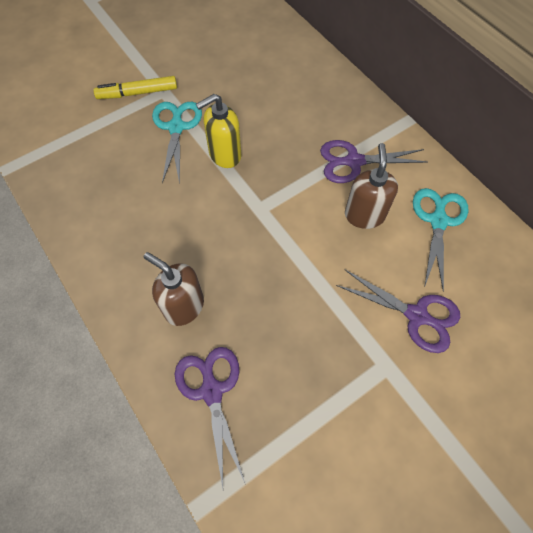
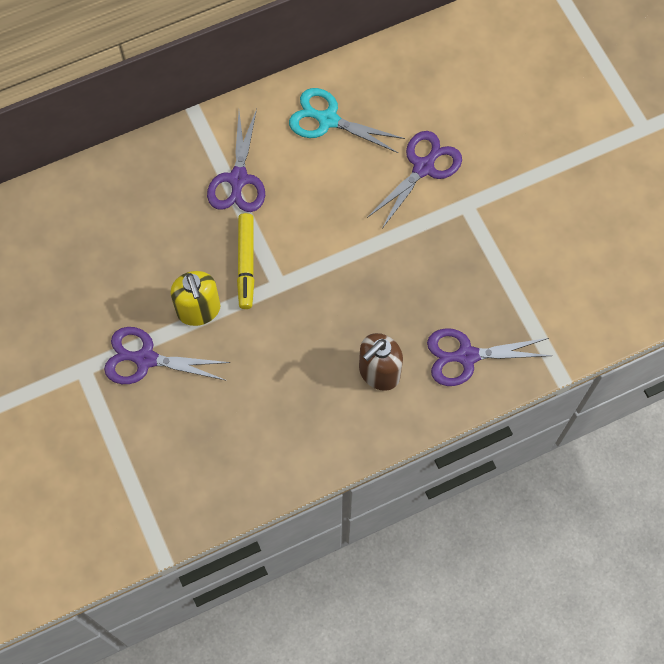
camera: 80 degrees left, 5 degrees up
(137, 93) = (78, 400): yellow marker -> yellow marker (246, 264)
(176, 127) = (146, 359): turquoise scissors -> purple scissors
(364, 215) = (307, 185): brown soap dispenser -> none

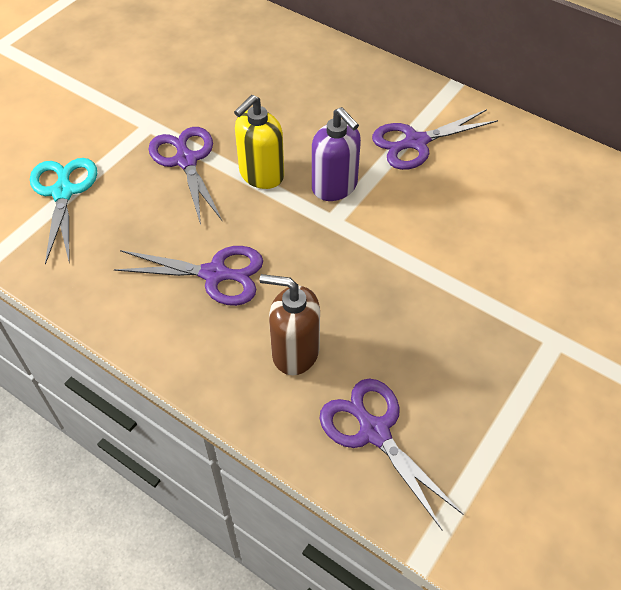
camera: 60 degrees right, 15 degrees down
(246, 264) = (335, 187): yellow marker -> purple soap dispenser
(328, 120) = (537, 178): turquoise scissors -> turquoise scissors (63, 192)
(423, 167) = (562, 279): purple scissors -> purple scissors (214, 274)

